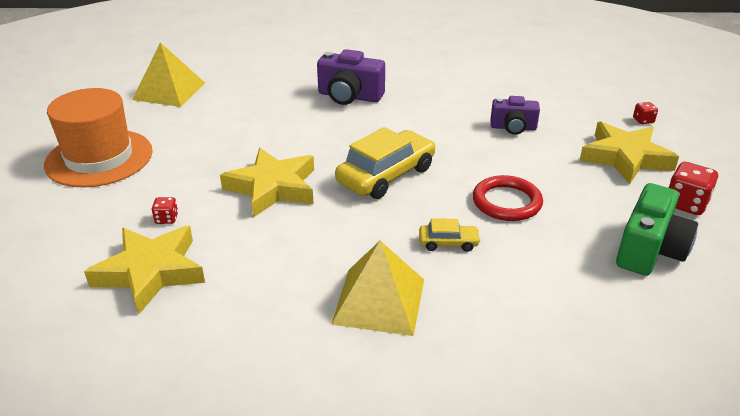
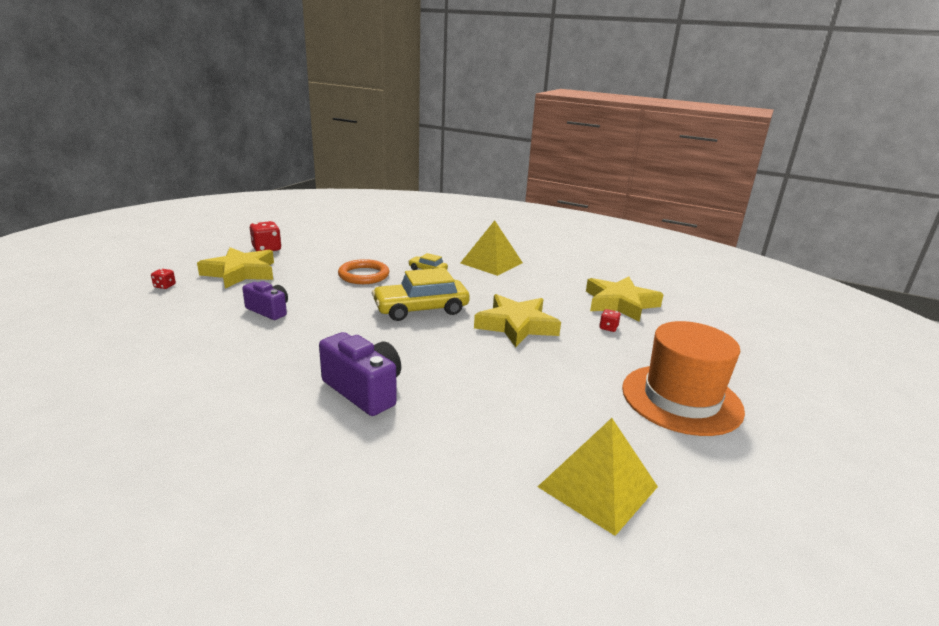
camera: 155 degrees left, 10 degrees down
(506, 202) = (364, 275): red ring -> orange ring
(649, 250) = (329, 243): green camera -> none

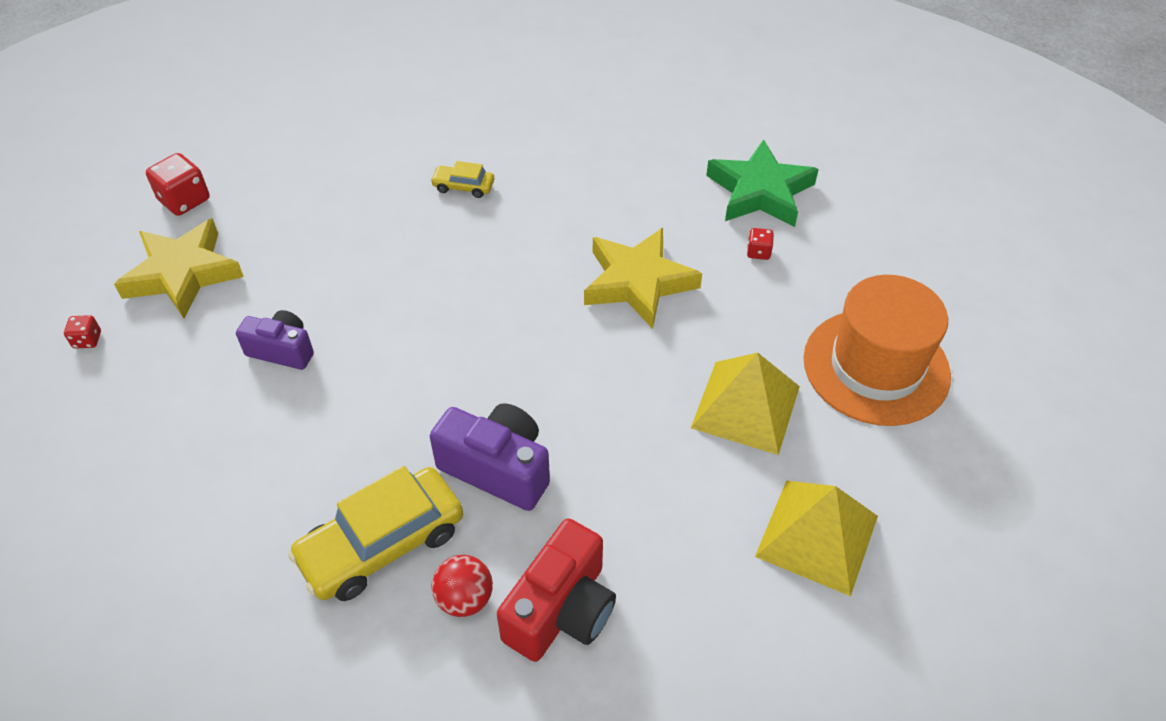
camera: 15 degrees left, 25 degrees up
(289, 454) = (465, 598): none -> red ball
(358, 480) = (561, 610): none -> red camera
(364, 275) = (374, 227): orange ring -> none
(421, 309) = (495, 284): yellow car -> yellow car (382, 544)
(491, 263) = (550, 141): yellow pyramid -> yellow pyramid (746, 407)
(620, 303) = (760, 191): yellow star -> green star

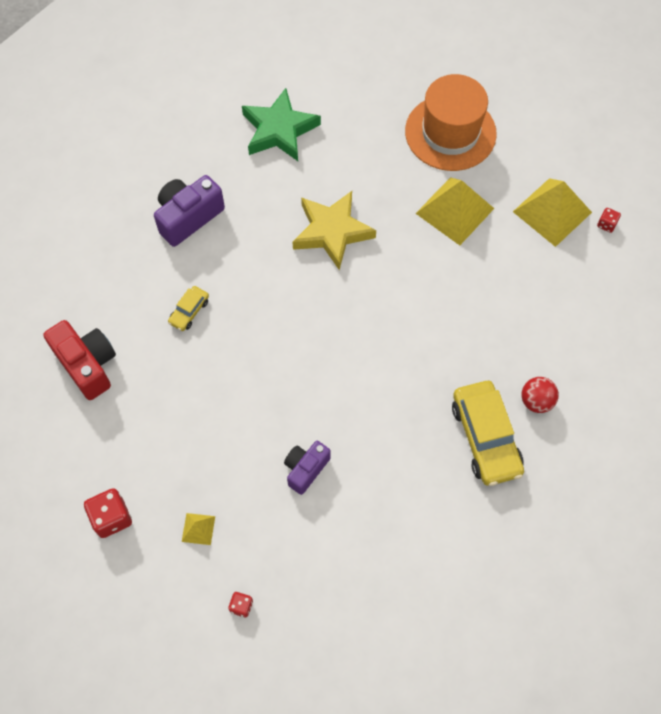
camera: 70 degrees left, 15 degrees up
(182, 274) = (198, 529): yellow star -> yellow pyramid
(497, 468) = (453, 359): purple camera -> purple camera (188, 217)
(561, 610) = (558, 353): red camera -> red camera (87, 365)
(758, 252) = (334, 154): red dice -> red dice (606, 224)

